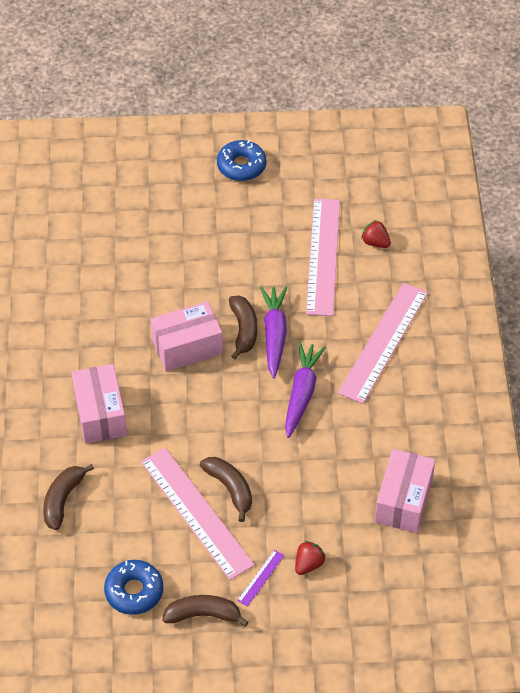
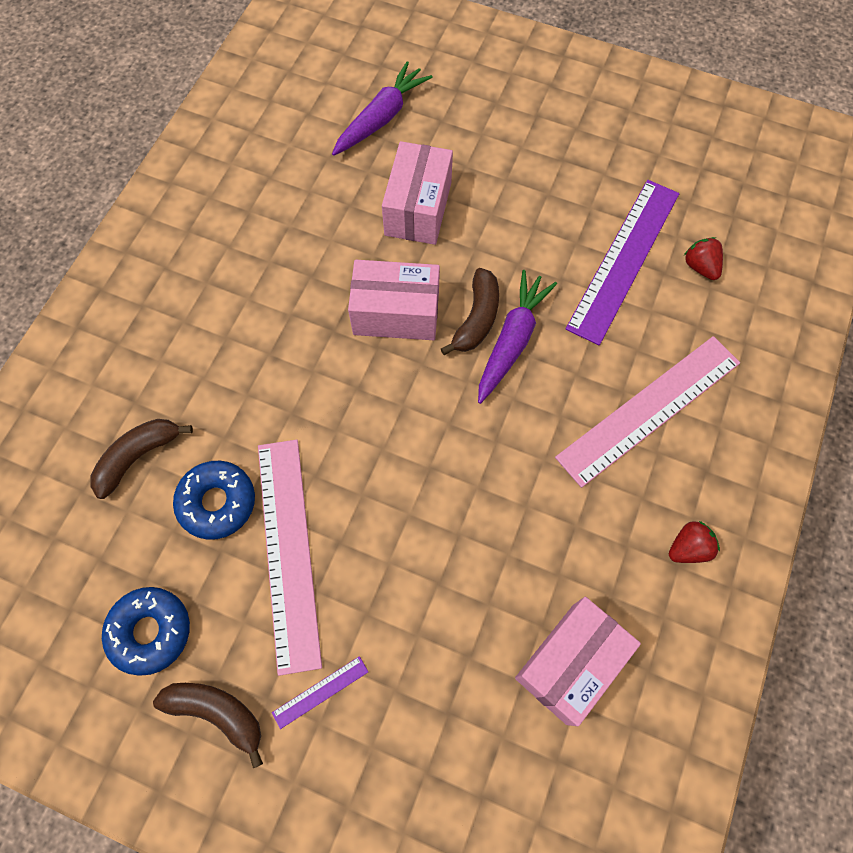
camera: 25 degrees right, 15 degrees up
(100, 414) = (246, 359): pink box -> pink box (418, 208)
(230, 488) = (348, 535): brown banana -> none
(241, 166) = (578, 107): blue donut -> blue donut (217, 502)
(301, 393) = (507, 437): purple carrot -> purple carrot (381, 118)
(308, 564) = (394, 702): red strawberry -> red strawberry (688, 548)
(323, 256) = (624, 259): pink ruler -> purple ruler

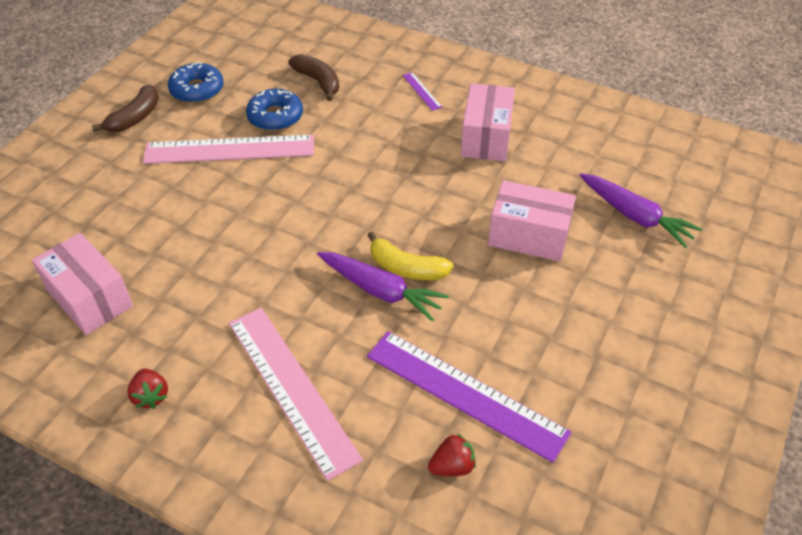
camera: 95 degrees right, 20 degrees down
(320, 692) = (128, 163): purple ruler -> purple ruler (421, 91)
(396, 313) = (418, 215): pink box -> pink box (486, 137)
(477, 318) = (407, 268): brown banana -> yellow banana

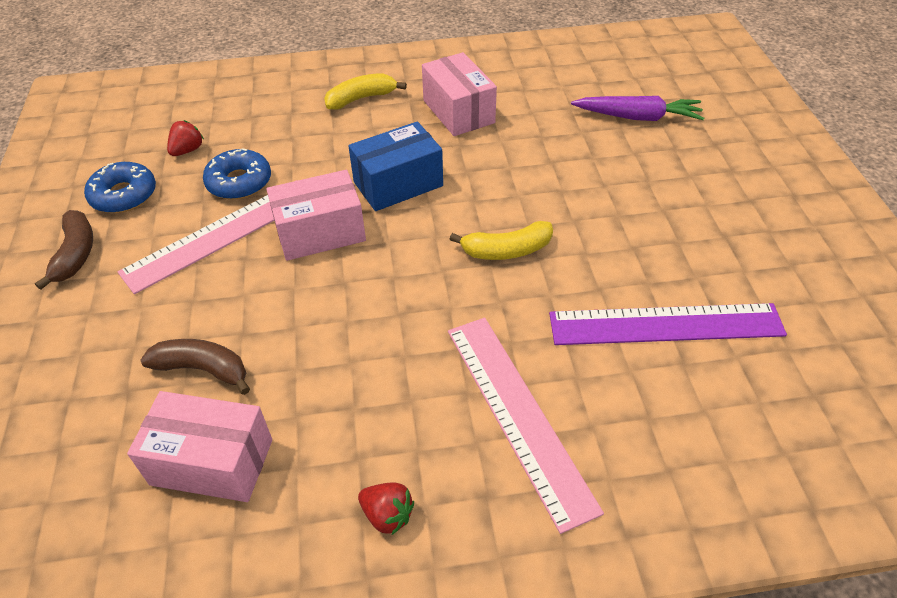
camera: 35 degrees left, 0 degrees up
(292, 388) = (518, 414): pink ruler -> pink ruler turned 45 degrees clockwise
(318, 81) = (251, 132): brown banana -> brown banana (202, 369)
(380, 174) = (398, 184): none -> blue box
(380, 290) = (505, 282): purple carrot -> none
(421, 91) = (361, 99): purple ruler -> yellow banana
(452, 466) = (720, 390): red strawberry -> red strawberry (187, 150)
(528, 236) = (576, 172): pink box -> pink box (320, 233)

